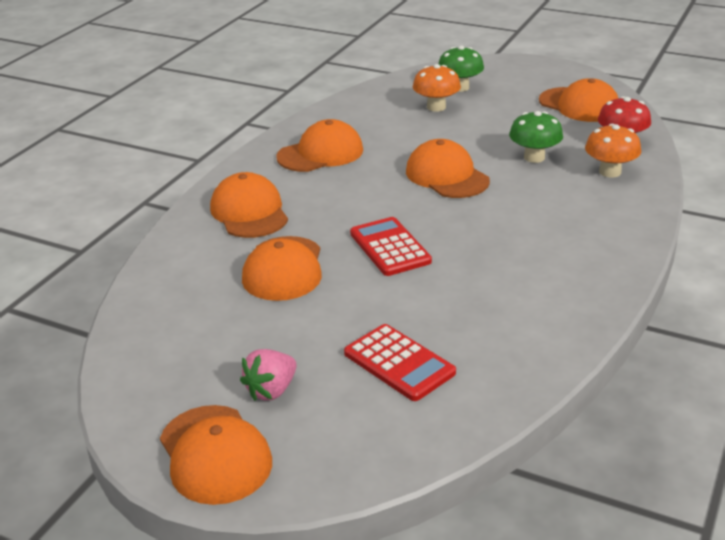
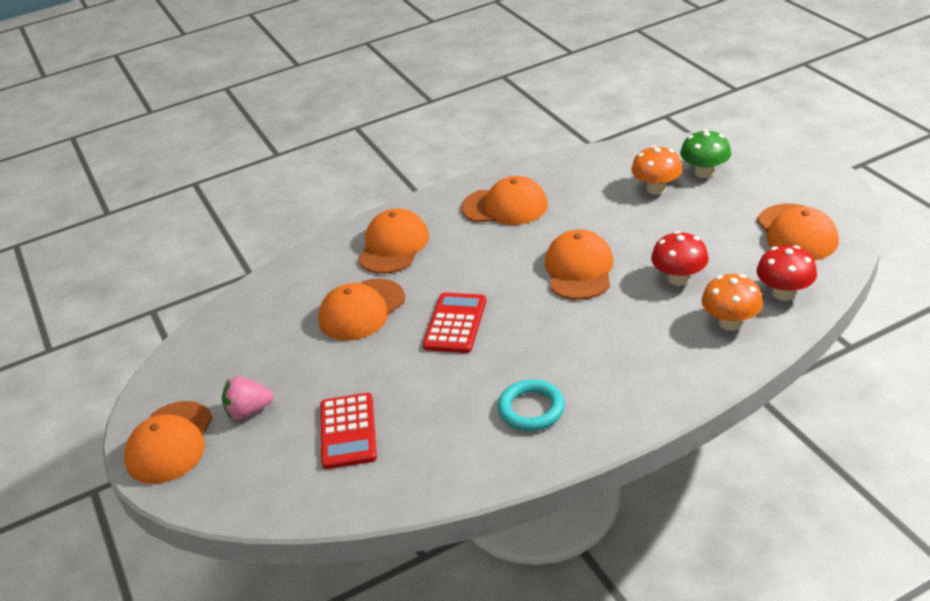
camera: 40 degrees right, 5 degrees up
(534, 157) = (679, 278): green mushroom -> red mushroom
(540, 281) = (531, 409): none -> turquoise ring

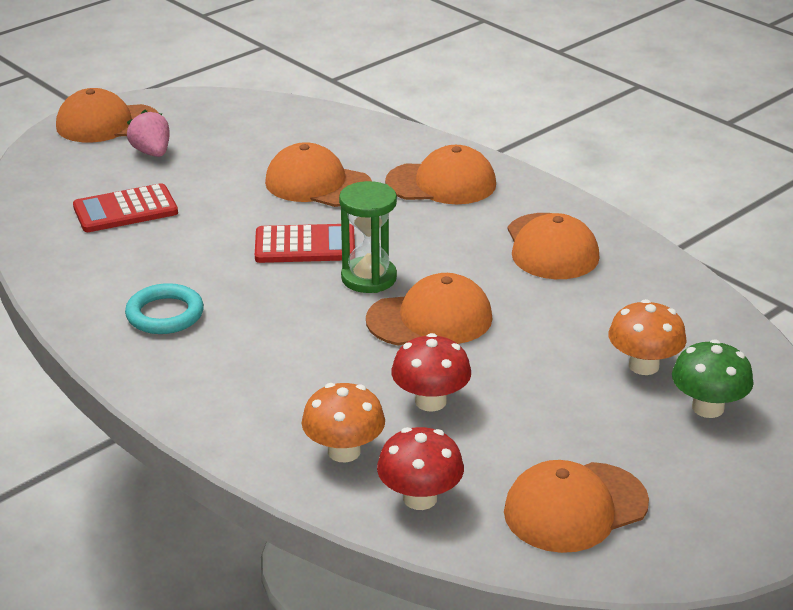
camera: 70 degrees right, 5 degrees down
(515, 294) = (369, 278): none -> green hourglass

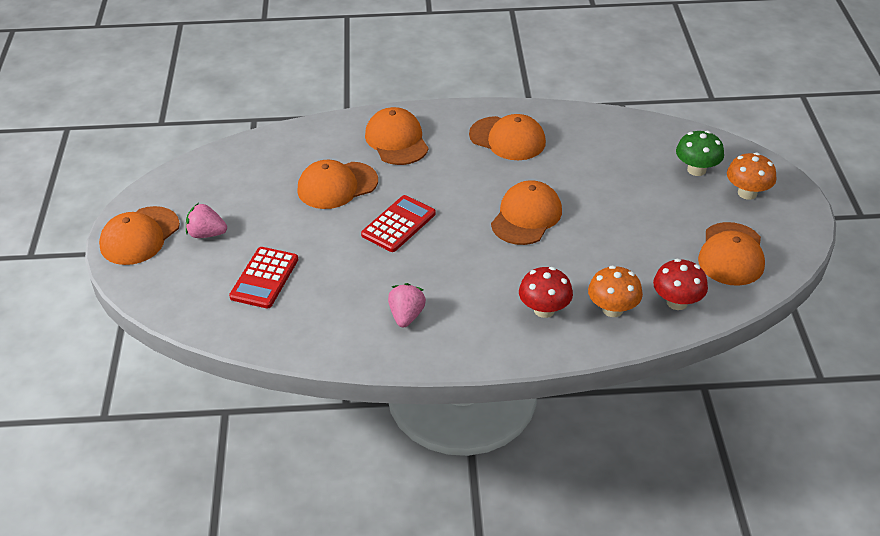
camera: 50 degrees left, 10 degrees up
(165, 314) = (406, 316): turquoise ring -> pink strawberry
(369, 278) = (461, 218): green hourglass -> none
(430, 401) = (600, 256): red mushroom -> red mushroom (544, 310)
(441, 183) = (396, 140): orange cap -> orange cap turned 60 degrees counterclockwise
(643, 365) = (643, 169): orange mushroom -> orange mushroom (747, 193)

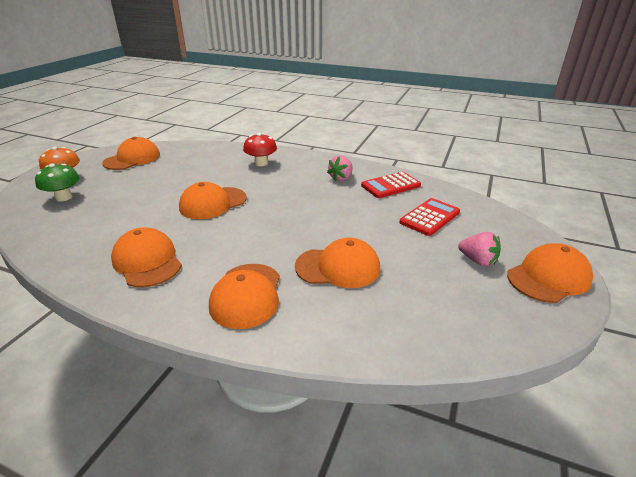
camera: 155 degrees left, 10 degrees down
(398, 224) = (307, 223): red calculator -> red calculator (390, 186)
(612, 309) = (226, 156): orange mushroom -> none
(677, 302) = (192, 151): red mushroom -> none

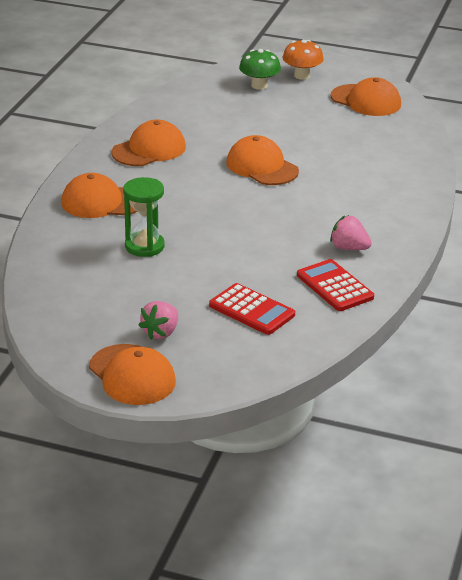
camera: 85 degrees right, 0 degrees up
(261, 163) = (379, 186): red mushroom -> none
(338, 267) = (144, 246): orange cap -> green hourglass

